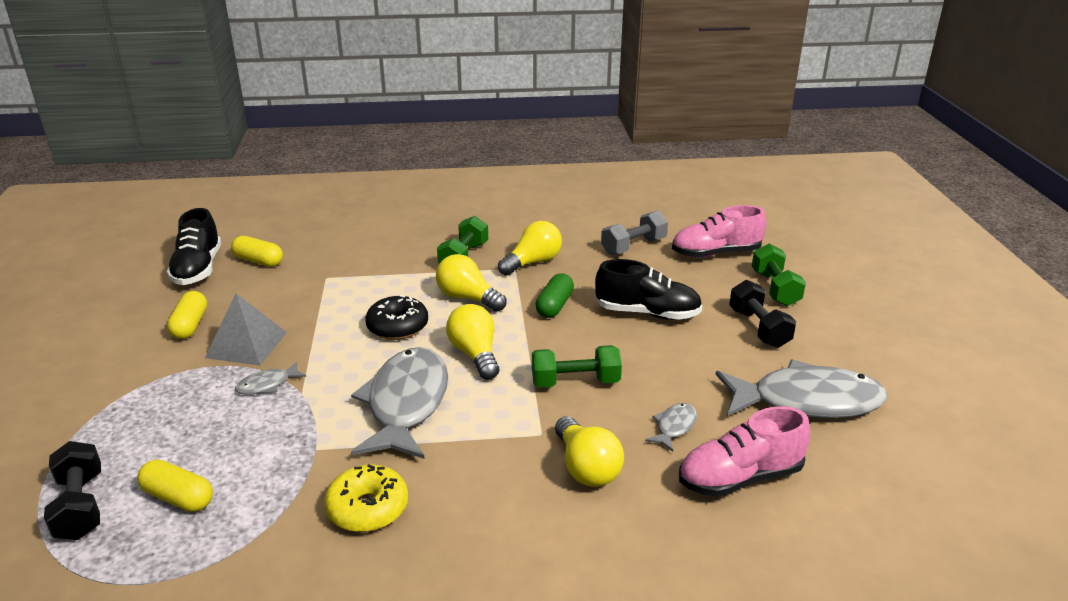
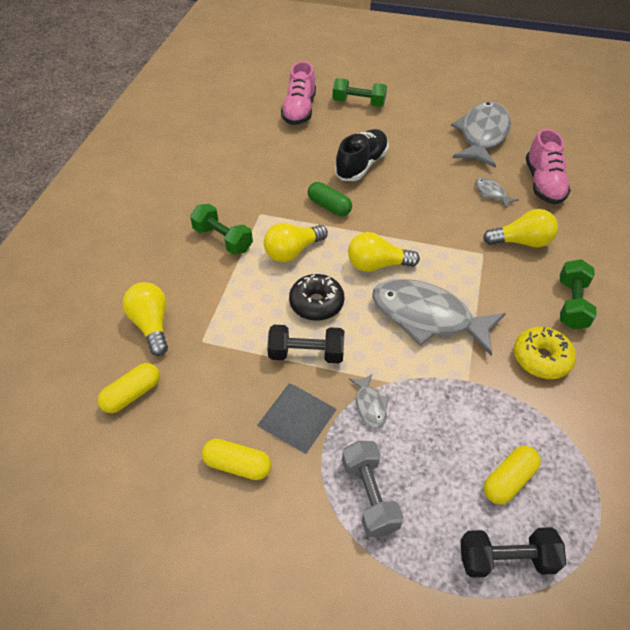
camera: 70 degrees left, 20 degrees up
(198, 269) = (115, 454): black shoe -> none
(533, 262) = (257, 201): yellow light bulb -> yellow light bulb (151, 324)
(575, 382) = (431, 222): green dumbbell -> green dumbbell (571, 304)
(633, 246) = (265, 143): grey dumbbell -> grey dumbbell (369, 495)
(759, 328) = (401, 125): black dumbbell -> black dumbbell (306, 353)

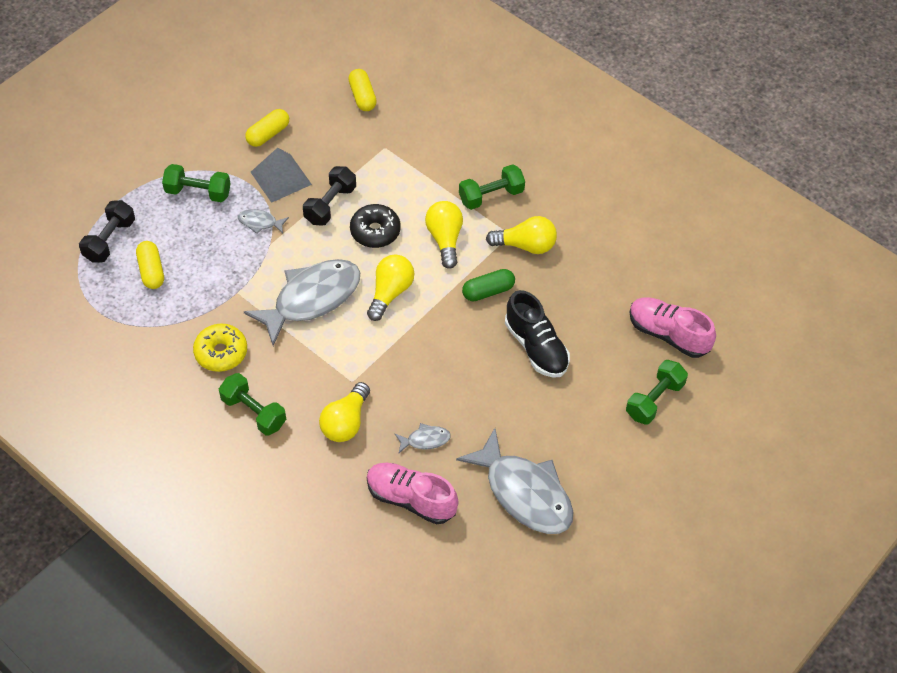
camera: 115 degrees right, 5 degrees up
(151, 324) = (421, 123): yellow light bulb -> yellow light bulb (526, 245)
(369, 495) = (198, 192): grey dumbbell -> green dumbbell

